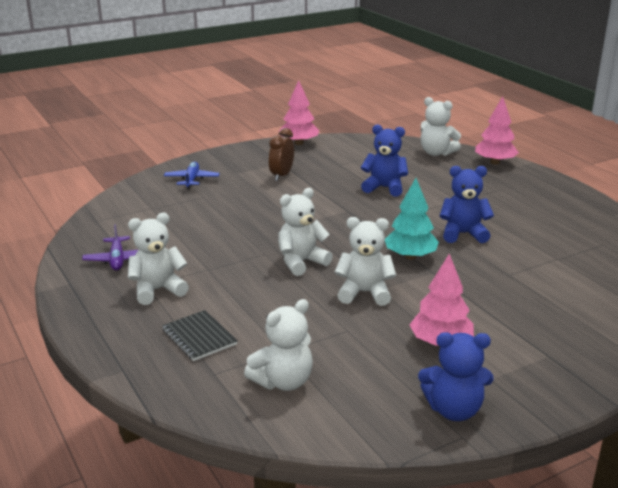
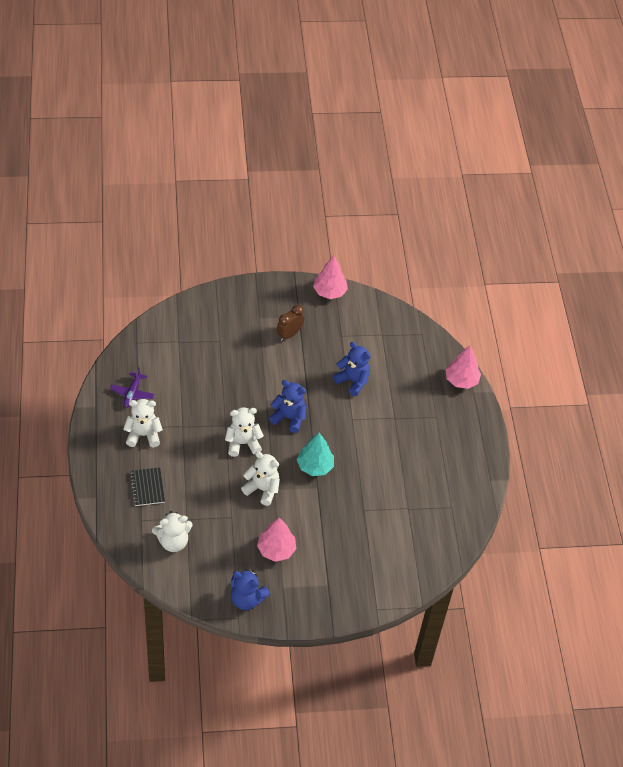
camera: 20 degrees right, 25 degrees up
(192, 180) = (222, 315): blue plane -> none
(436, 153) = (426, 349): white teddy bear -> none
(463, 234) = (367, 457): blue teddy bear -> blue teddy bear (289, 418)

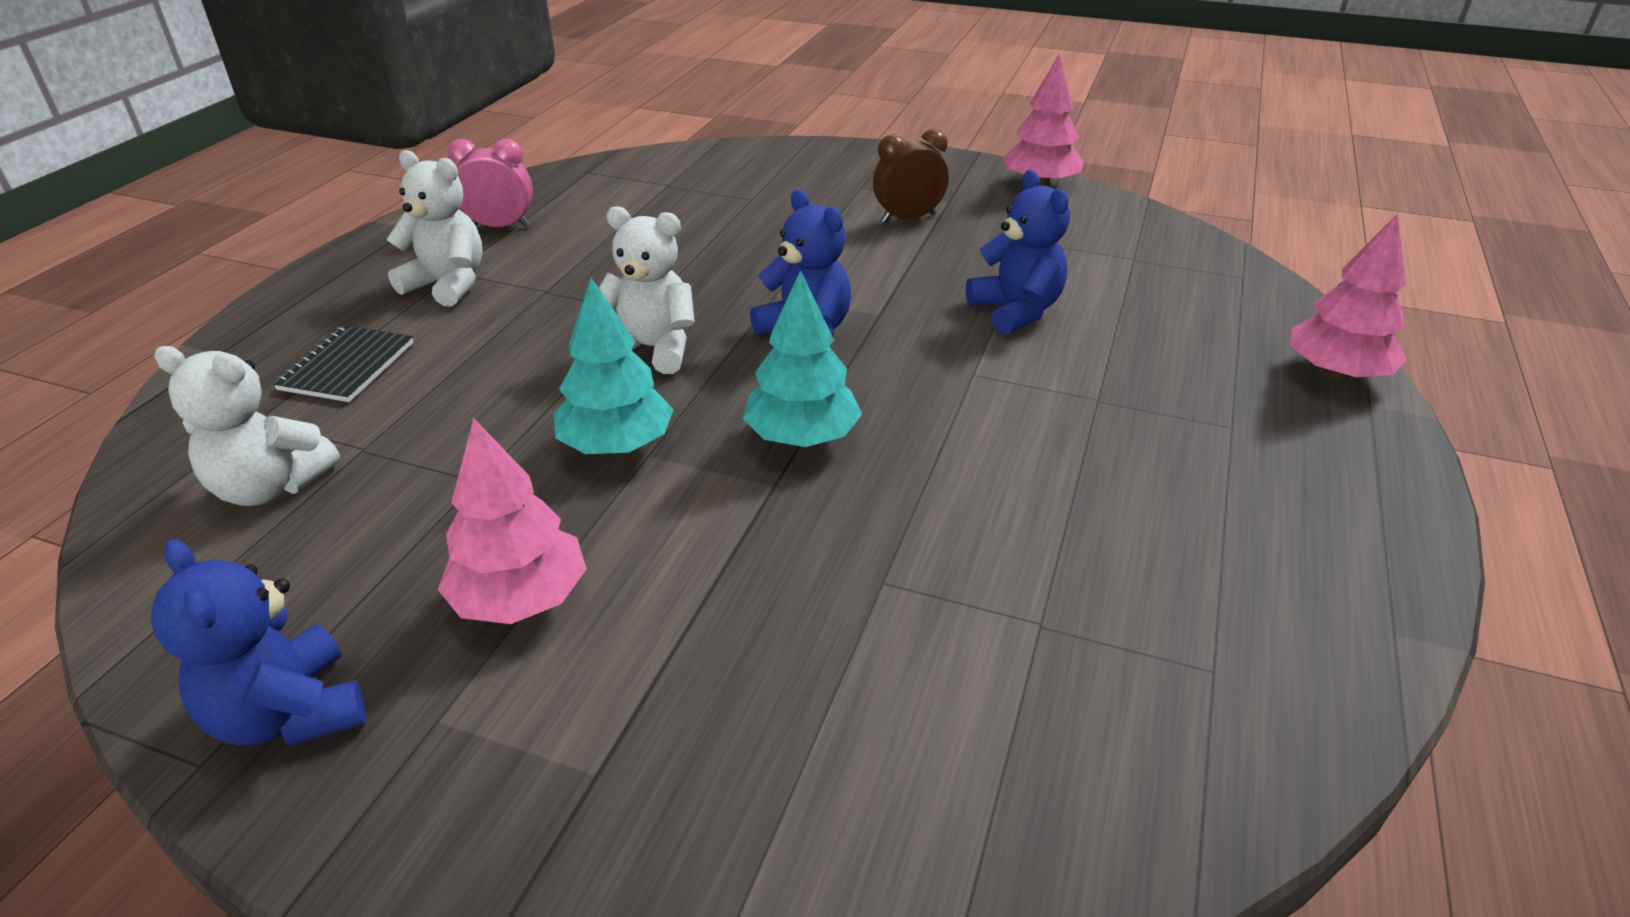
camera: 30 degrees right, 15 degrees down
(132, 393) = (500, 226): purple plane -> pink clock
(262, 489) = (617, 445): white teddy bear -> turquoise tree

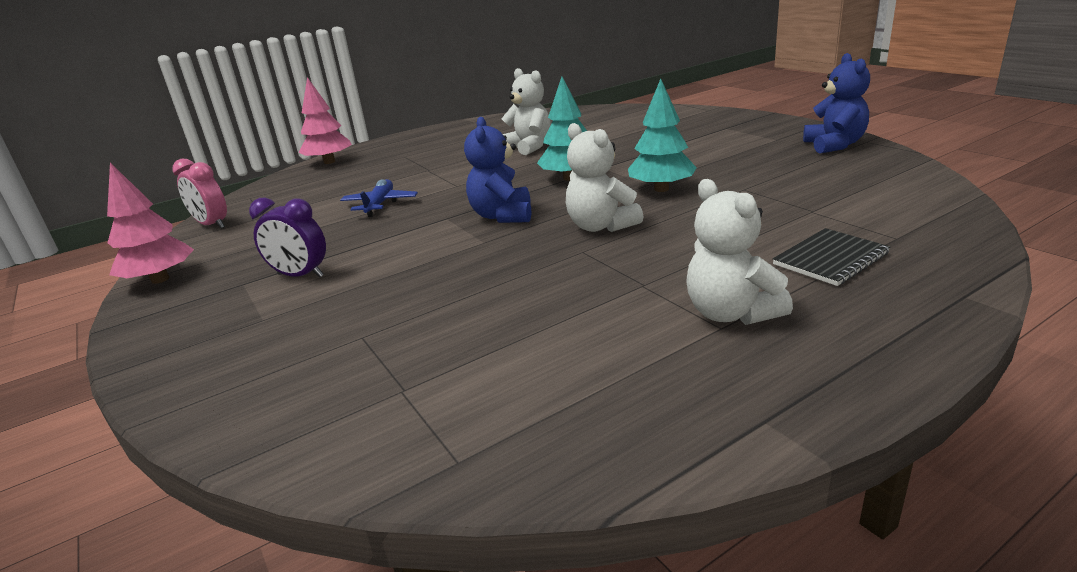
camera: 140 degrees left, 10 degrees down
(270, 487) = (869, 203): white teddy bear -> white teddy bear (529, 147)
(500, 226) = (643, 381): pink clock -> pink clock (212, 225)
(521, 599) = (735, 155): pink tree -> none
(908, 218) = (300, 275): brown clock -> purple clock
(1016, 311) = (380, 204): blue teddy bear -> blue plane

